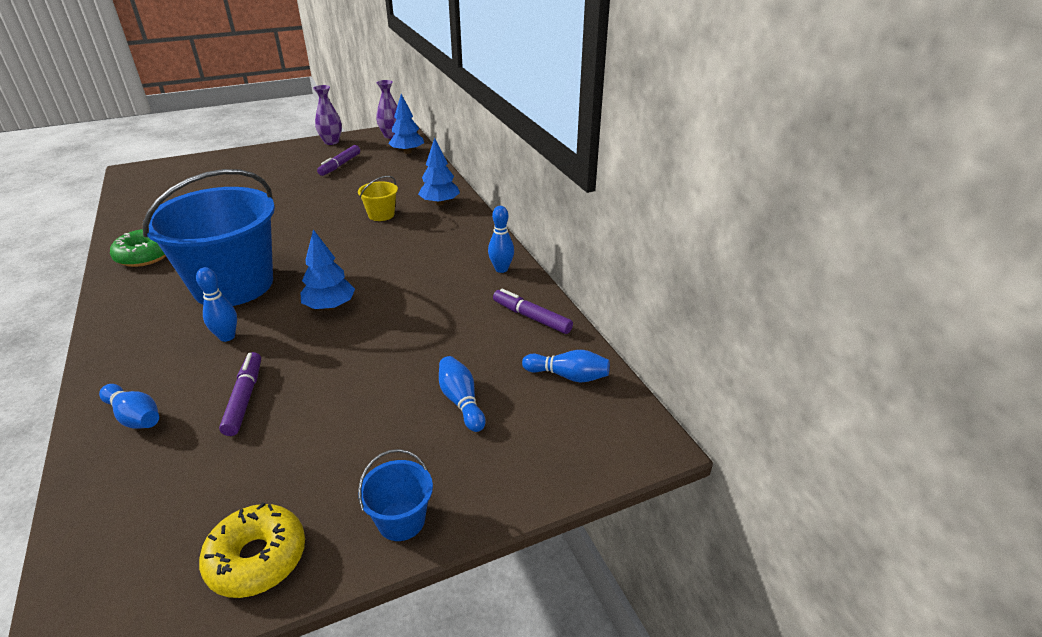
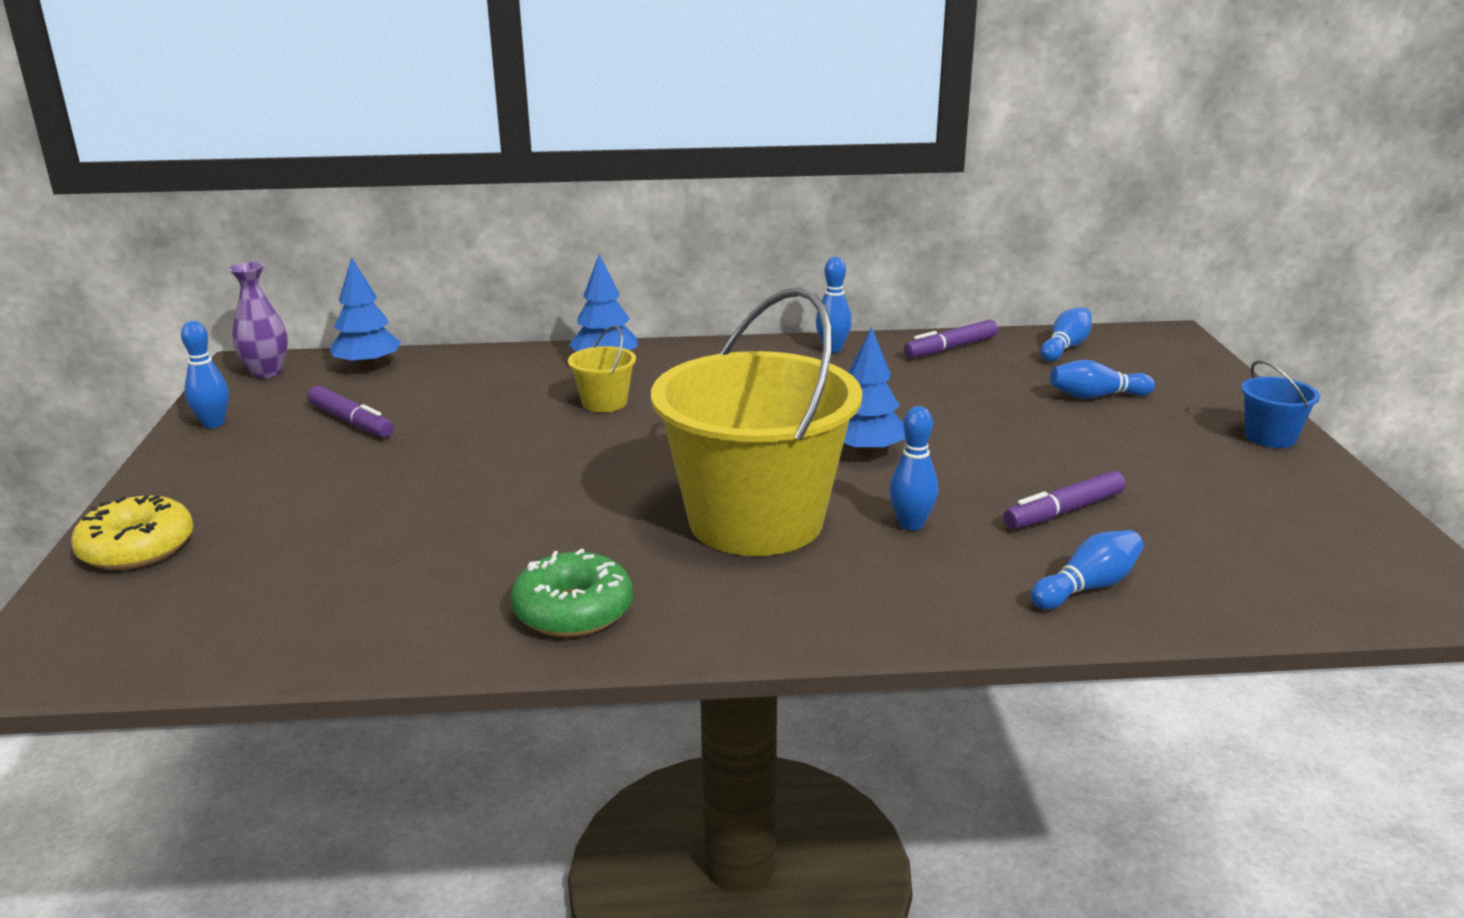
camera: 70 degrees left, 10 degrees down
(233, 285) = (756, 521): blue bucket -> yellow bucket
(244, 398) = (1064, 511): purple marker -> purple marker turned 45 degrees counterclockwise
(257, 558) = (1326, 504): yellow donut -> yellow donut (137, 548)
(331, 142) = (213, 424): purple vase -> blue bowling pin

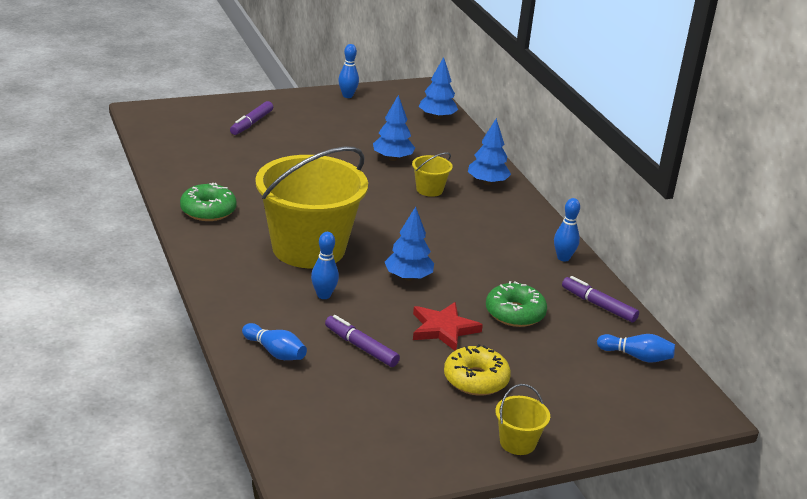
camera: 70 degrees right, 5 degrees up
(137, 548) = (227, 109): yellow donut -> yellow donut (476, 379)
(266, 372) = (413, 94): purple vase -> none
(351, 421) = (367, 126): purple marker -> purple marker (252, 123)
(482, 416) = (392, 158): none -> blue tree
(968, 396) = (515, 313): none -> green donut
(1009, 446) = (443, 329): none -> red star
(1096, 396) = (547, 367): blue bowling pin -> none
(1270, 437) = (517, 442): blue bucket -> yellow bucket

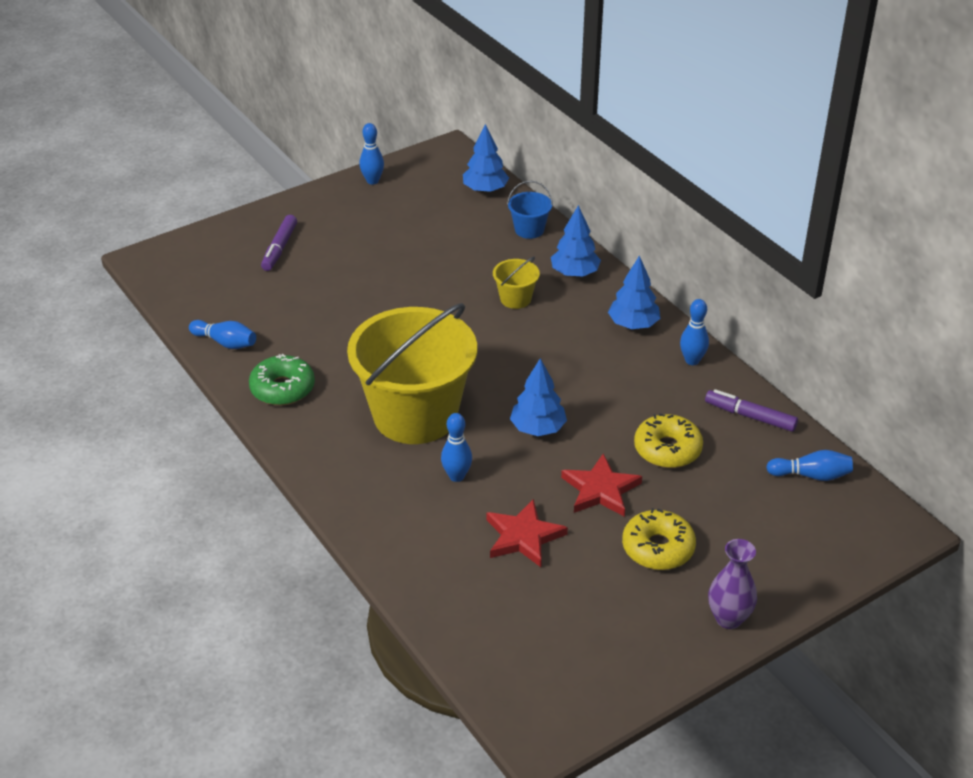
camera: 10 degrees left, 10 degrees up
(275, 352) = (434, 566): blue bowling pin -> blue bowling pin (225, 343)
(361, 347) = (523, 536): purple marker -> red star
(392, 158) = (458, 263): blue tree -> blue tree (633, 324)
(462, 148) = (529, 230): none -> blue bucket
(515, 313) = (667, 449): green donut -> yellow donut
(517, 442) = (728, 618): yellow bucket -> purple vase

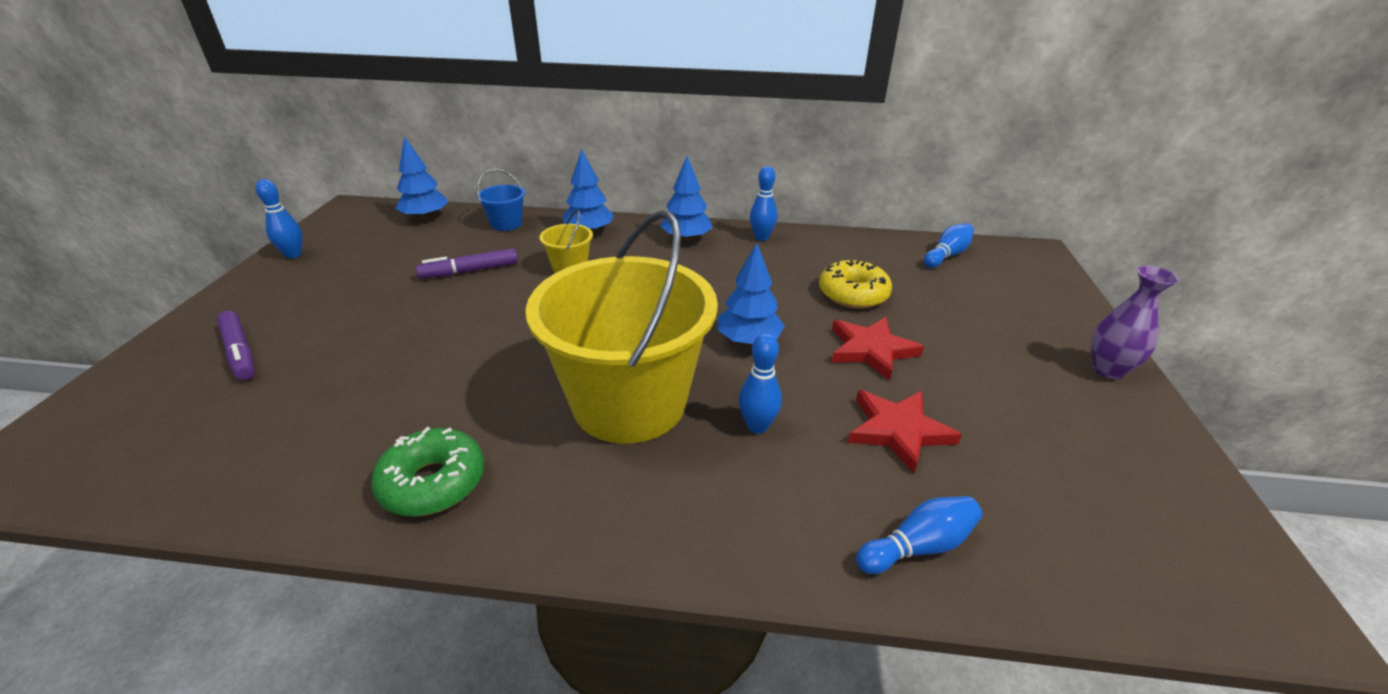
camera: 50 degrees left, 5 degrees down
(225, 343) = (273, 486): blue bowling pin -> blue bowling pin (918, 546)
(658, 548) = (981, 360): yellow donut -> none
(750, 416) = (854, 246): purple marker -> purple marker (470, 271)

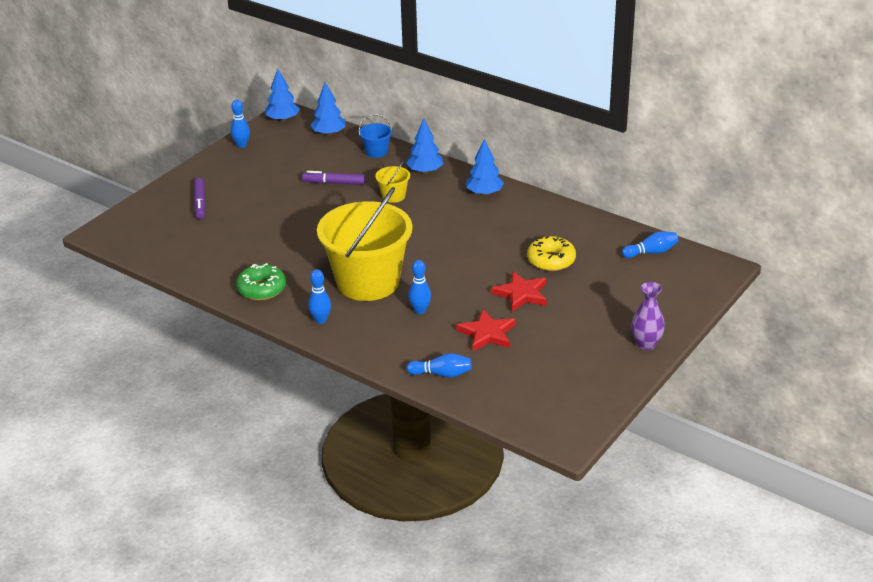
camera: 30 degrees right, 0 degrees up
(748, 340) = (458, 269): blue tree -> blue tree (282, 119)
(761, 237) = (536, 205): blue bowling pin -> blue bowling pin (321, 320)

